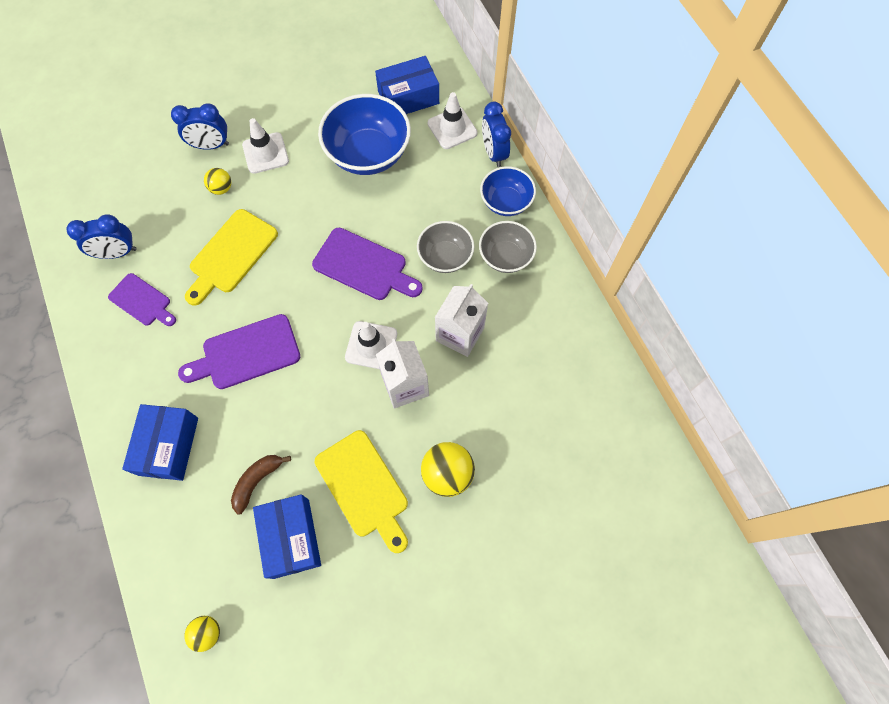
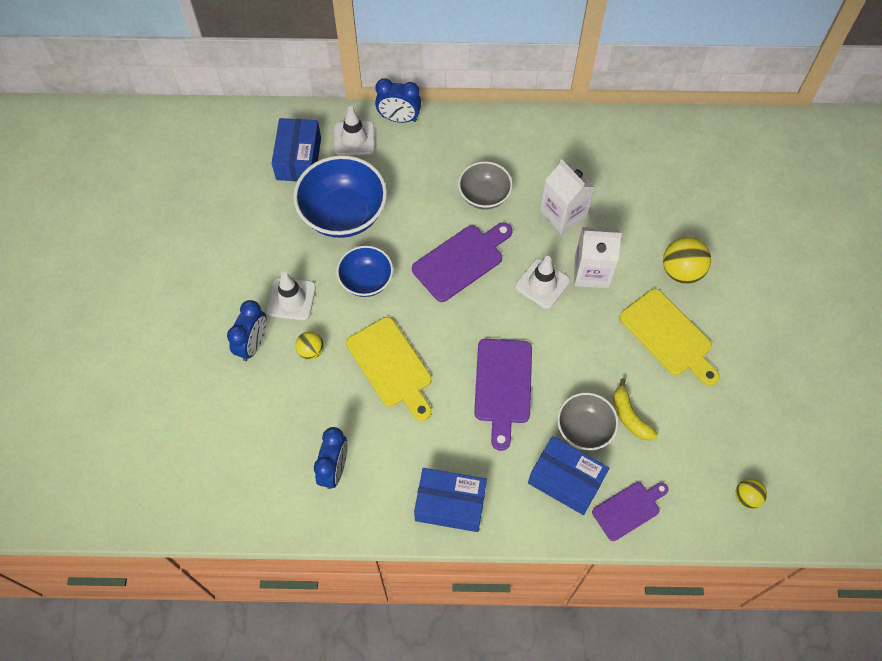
camera: 65 degrees left, 5 degrees down
(142, 301) = (402, 461): purple cutting board -> purple cutting board (628, 509)
(257, 481) = (629, 416): brown banana -> yellow banana
(291, 538) = (690, 406): blue box -> blue box (450, 504)
(364, 487) = (668, 336): yellow cutting board -> yellow cutting board turned 60 degrees clockwise
(505, 257) = (507, 152): grey bowl -> grey bowl (584, 429)
(506, 202) = (454, 130): blue bowl -> blue bowl (366, 281)

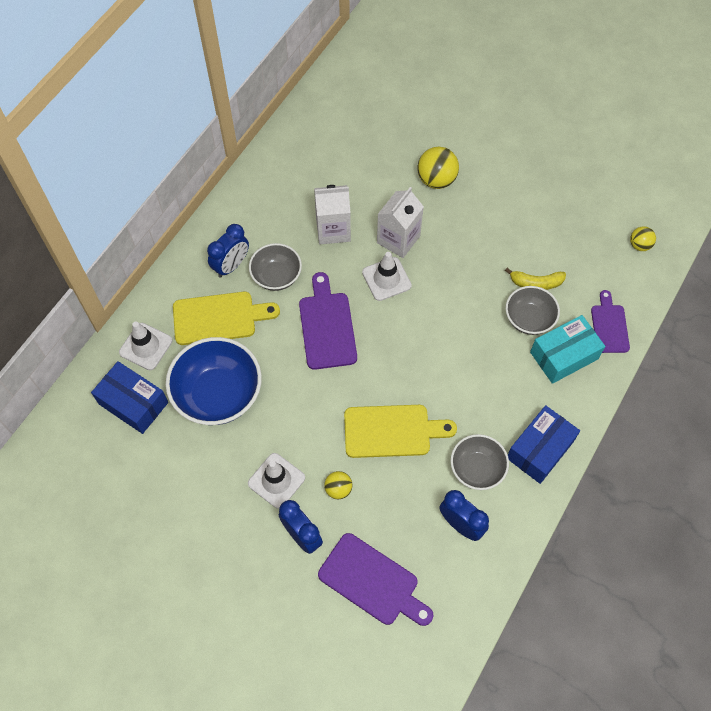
camera: 60 degrees left, 0 degrees up
(366, 281) = (298, 410): blue bowl -> none
(397, 457) = (477, 469): none -> grey bowl
(399, 118) = (151, 300): blue clock -> blue clock (231, 266)
(503, 386) = (460, 356): purple cutting board -> purple cutting board (372, 581)
(565, 480) = (564, 355): blue box -> turquoise box
(668, 336) = (485, 219): yellow cutting board -> yellow cutting board (219, 318)

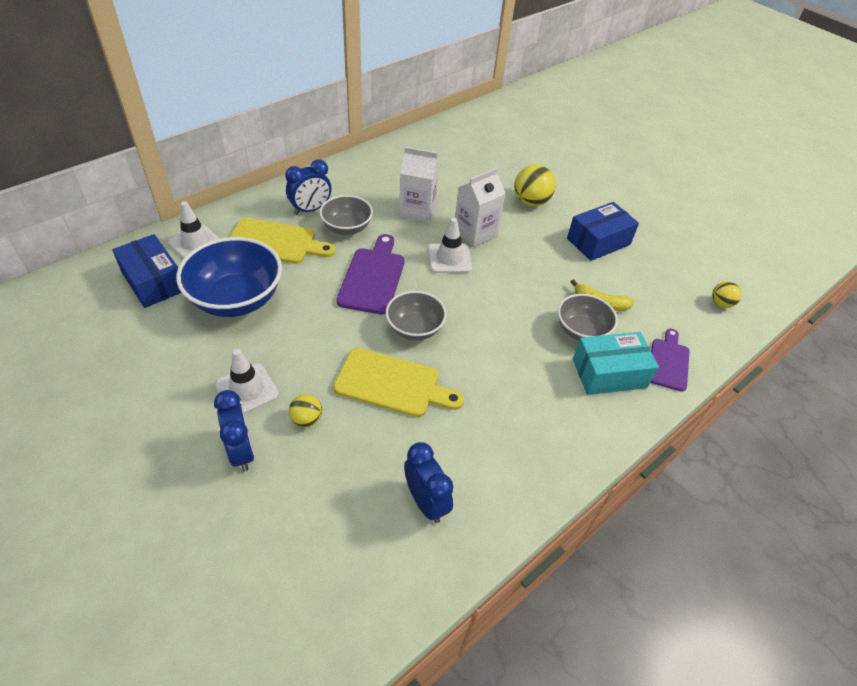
camera: 15 degrees right, 15 degrees down
(372, 581) = (293, 528): purple cutting board -> none
(477, 469) = (469, 450): grey bowl -> grey bowl (415, 328)
(540, 449) = (550, 454): blue box -> blue box (598, 242)

